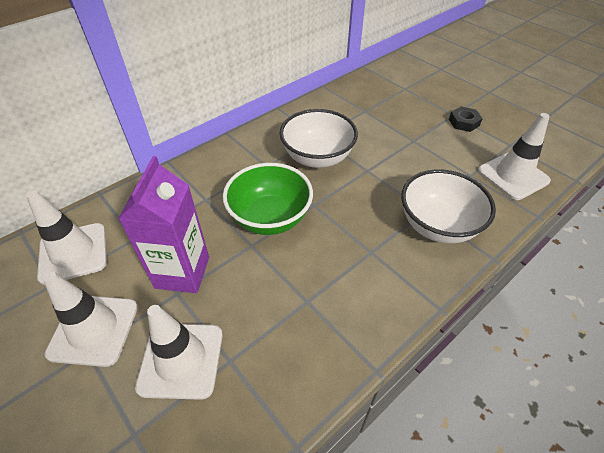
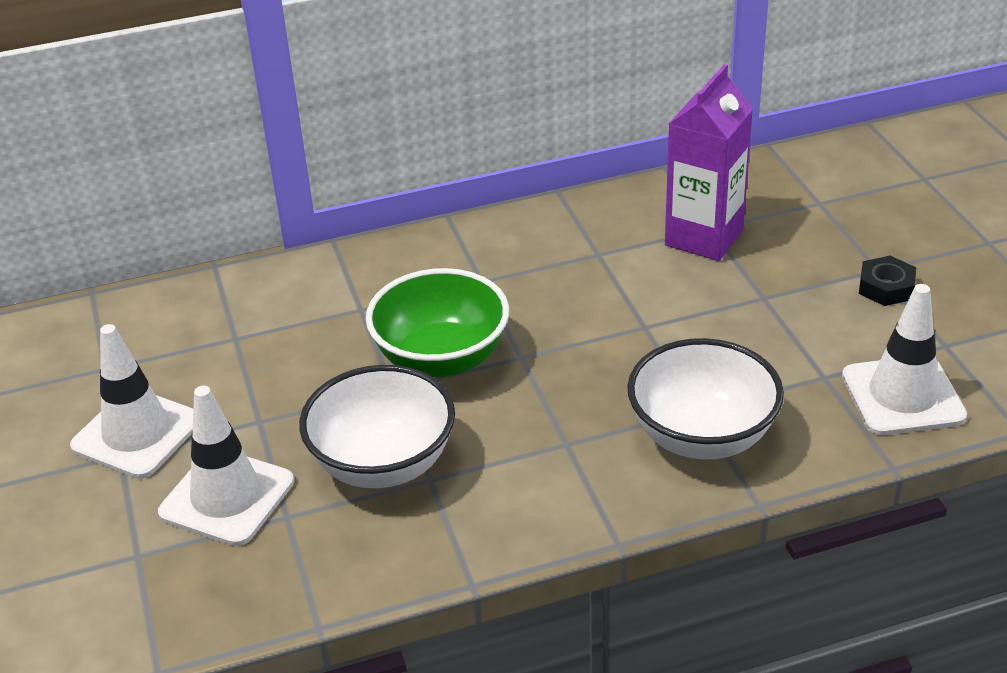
camera: 25 degrees right, 10 degrees down
(73, 253) = (148, 336): white traffic cone -> none
(182, 272) = (278, 397): purple carton -> purple carton (704, 238)
(317, 157) = (573, 287): white bowl -> white bowl (383, 464)

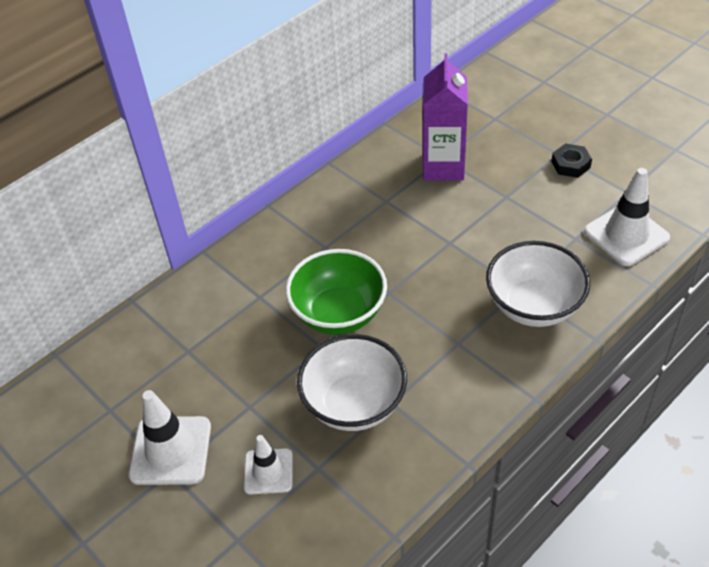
camera: 25 degrees left, 10 degrees up
(227, 497) = (268, 471): white traffic cone -> white traffic cone, size x0.63

